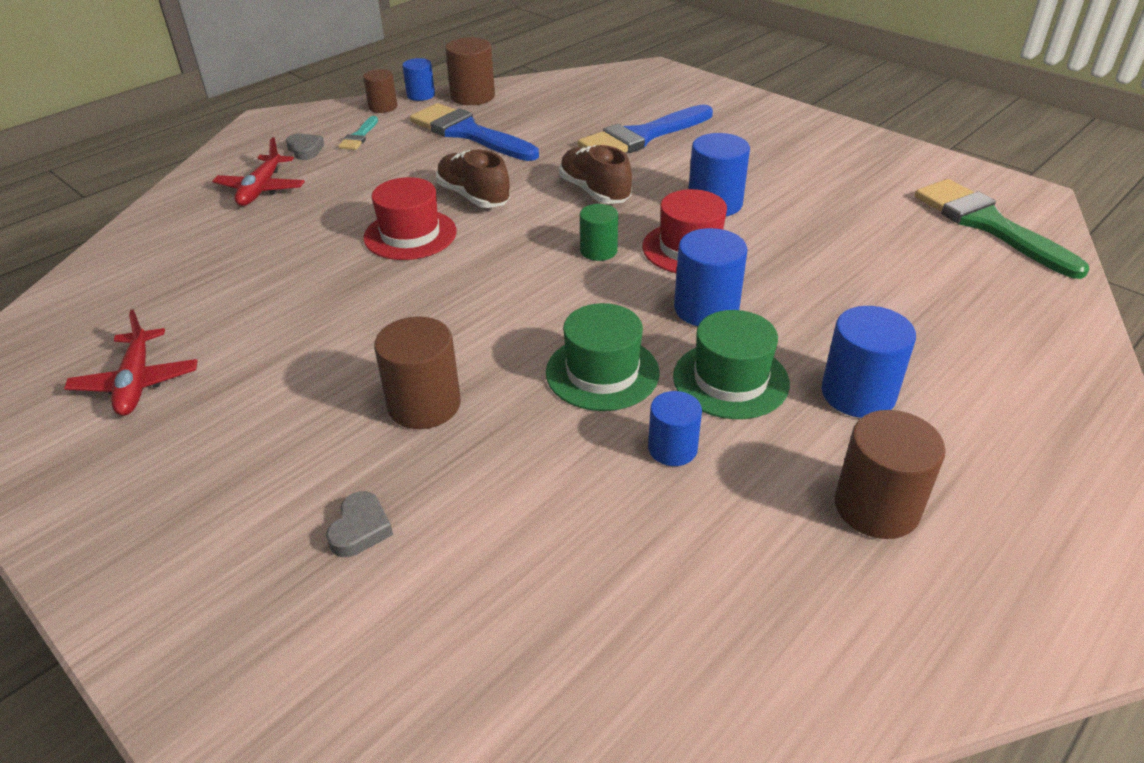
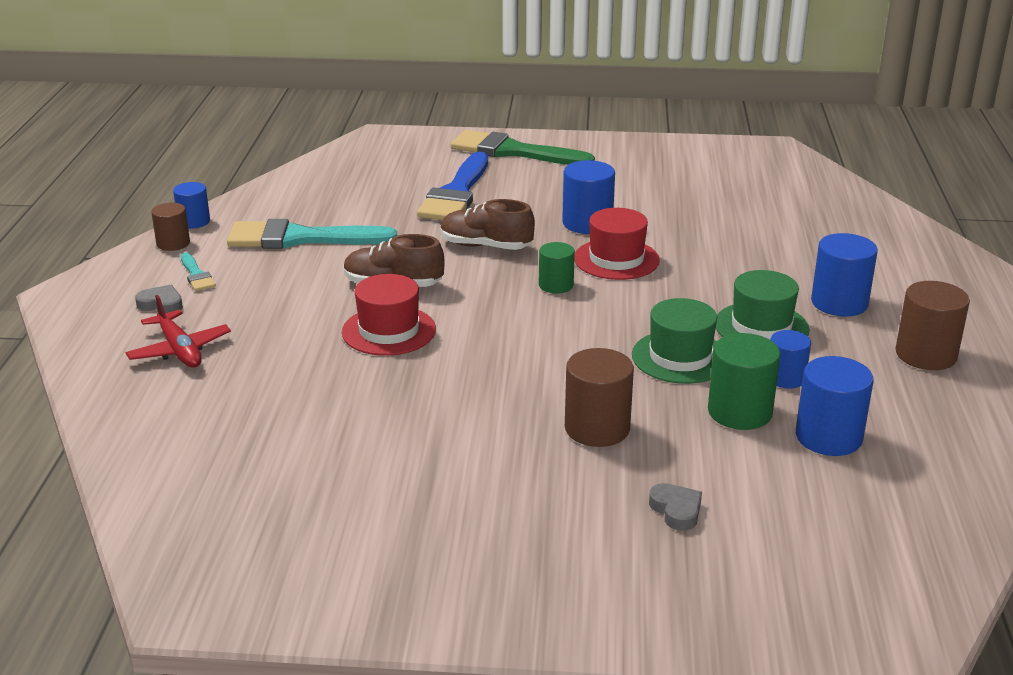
camera: 40 degrees left, 10 degrees down
(137, 383) = (349, 521): red plane -> none
(468, 133) = (300, 238): blue brush -> turquoise brush
(473, 96) = (249, 207): brown cylinder -> none
(571, 460) = (739, 412): none -> green cylinder
(706, 309) = (685, 293): blue cylinder -> blue cylinder (828, 437)
(988, 225) = (775, 176): green brush -> green brush (513, 151)

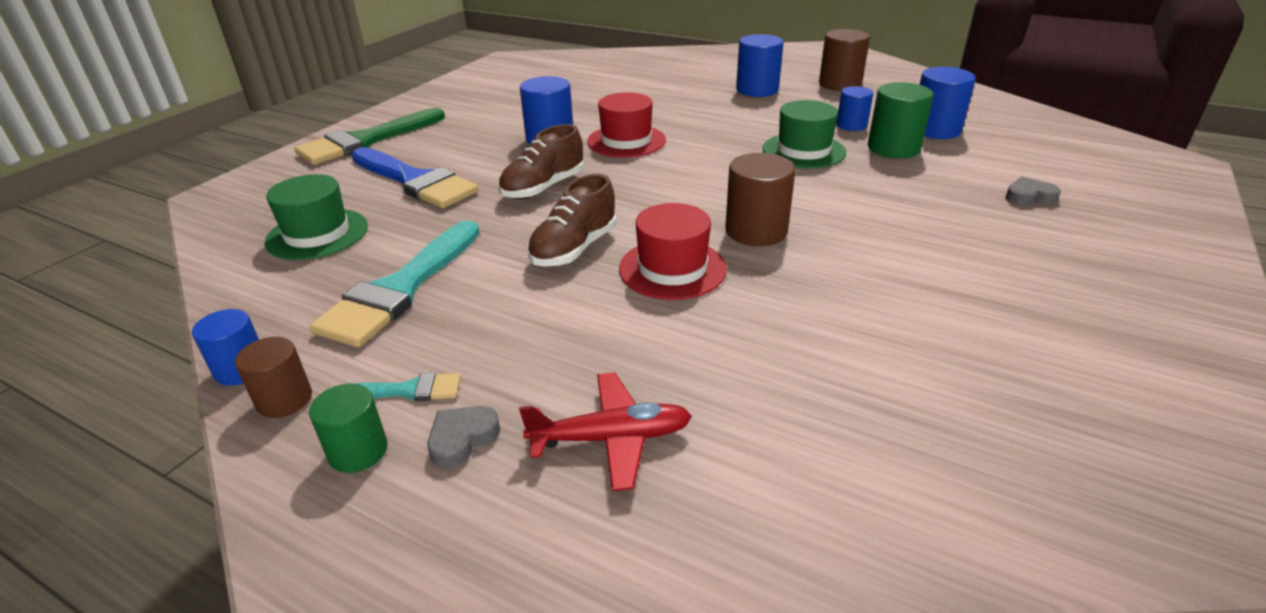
camera: 65 degrees left, 5 degrees up
(556, 285) = (649, 172): green cylinder -> green cylinder (358, 451)
(597, 428) = (902, 202): brown cylinder -> brown cylinder (756, 231)
(761, 327) = (774, 117): green hat -> green hat (317, 234)

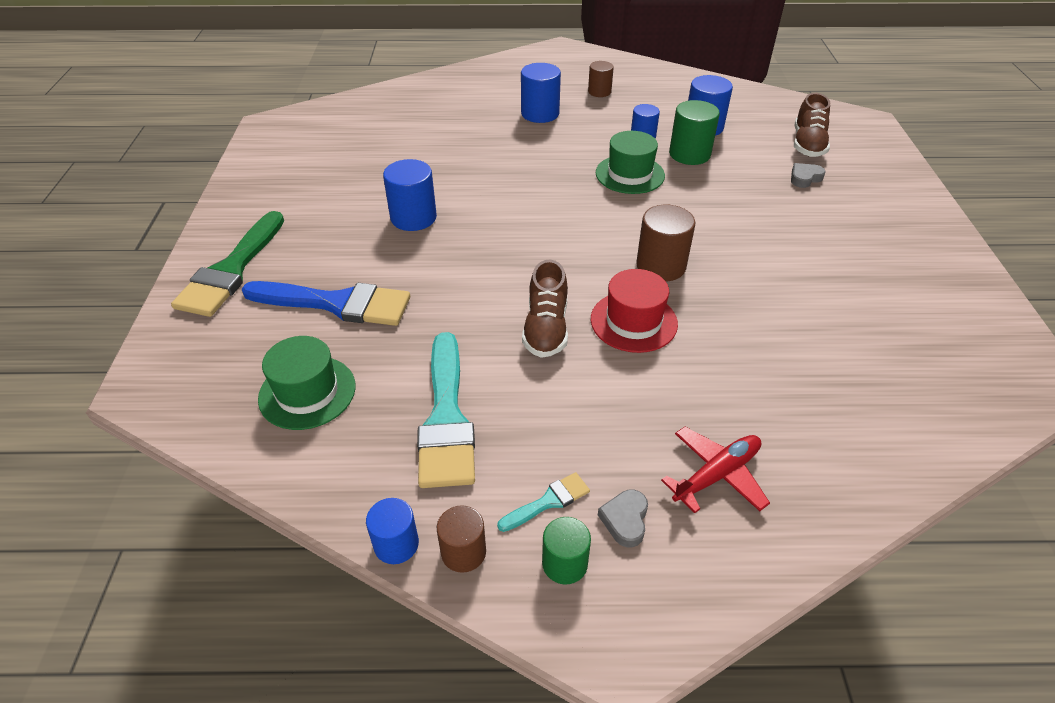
camera: 30 degrees left, 10 degrees up
(543, 188) = (461, 275): brown shoe -> brown shoe (807, 144)
(626, 141) = (483, 202): red hat -> none
(840, 84) = (599, 92): brown cylinder -> brown cylinder, size x0.64

